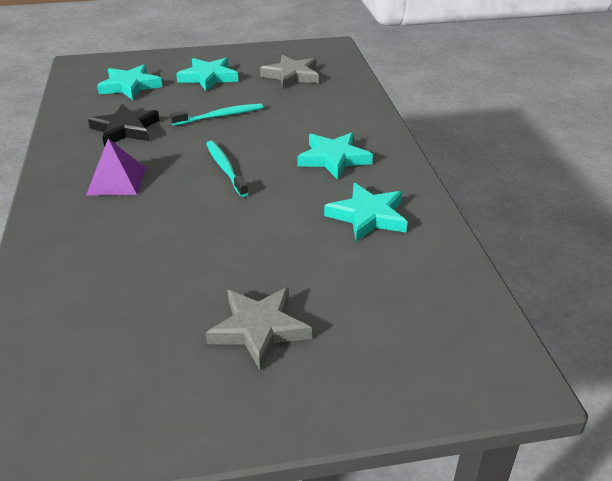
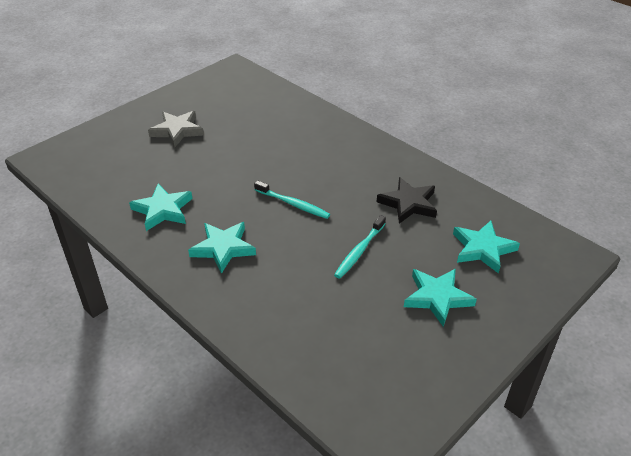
camera: 145 degrees right, 5 degrees up
(116, 181) = (348, 165): purple pyramid -> none
(292, 76) = (363, 346): grey star -> none

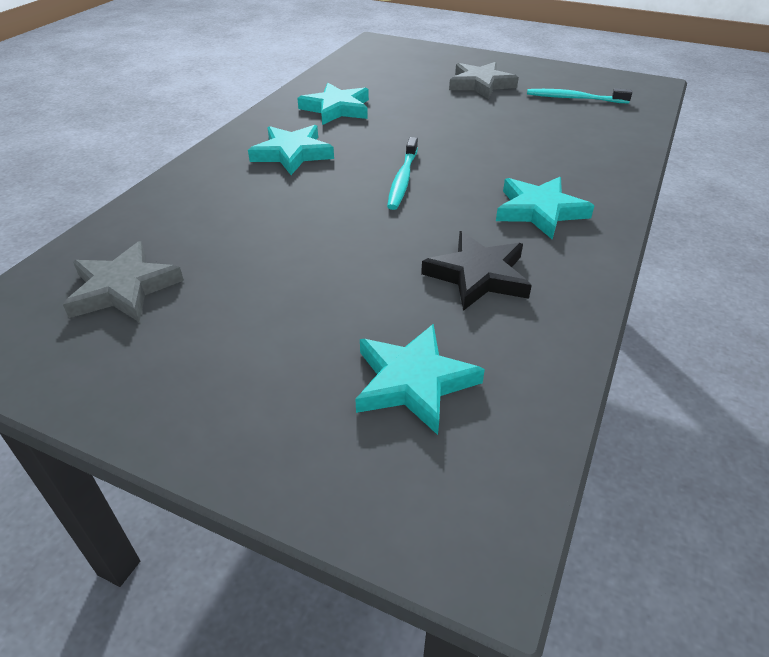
camera: 70 degrees right, 0 degrees up
(359, 251) = (337, 249): turquoise toothbrush -> turquoise toothbrush (574, 98)
(361, 358) = (124, 288): none -> grey star
(437, 297) = (264, 342): turquoise star -> turquoise star (539, 211)

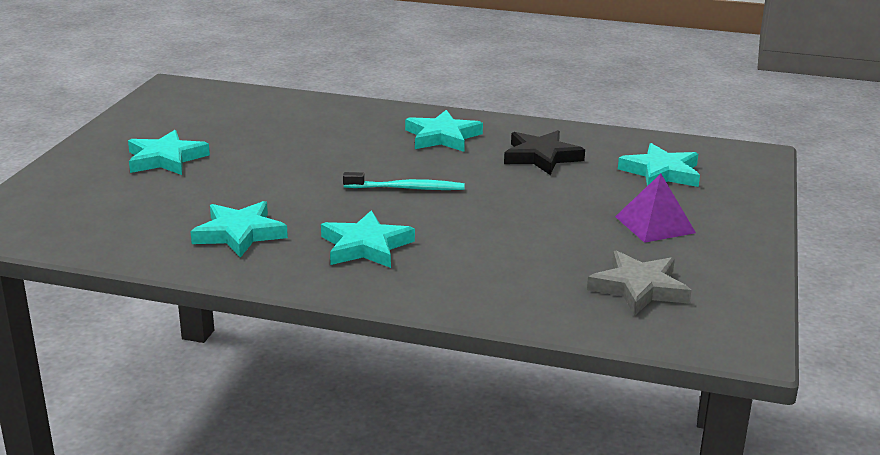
camera: 100 degrees left, 15 degrees down
(256, 335) = (655, 224): none -> purple pyramid
(480, 84) = (166, 159): grey star -> turquoise star
(574, 98) = (209, 117): turquoise toothbrush -> none

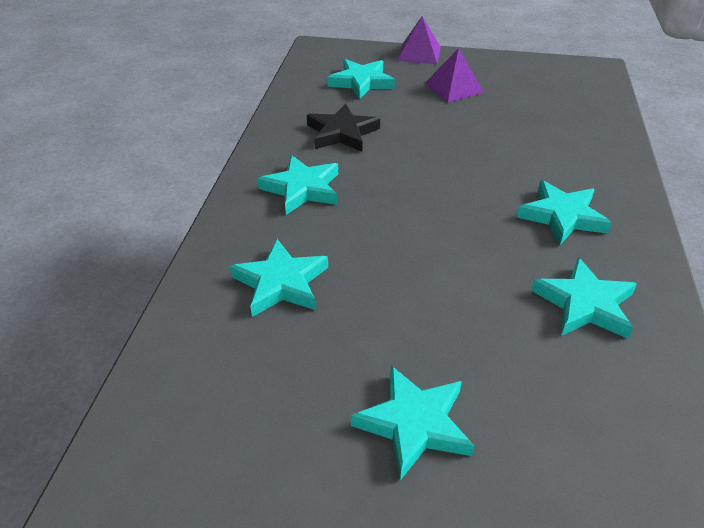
camera: 95 degrees left, 15 degrees up
(319, 126) = (281, 283): none -> turquoise star
(406, 188) = (434, 203): turquoise toothbrush -> none
(639, 288) = (551, 96): grey star -> none
(757, 213) = (419, 53): none -> purple pyramid

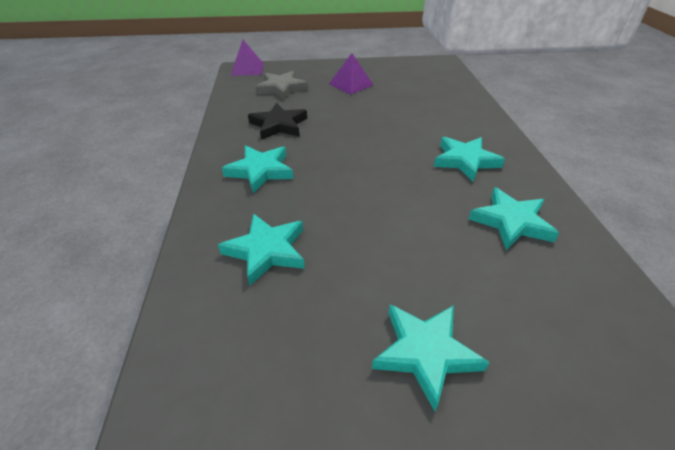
camera: 15 degrees left, 0 degrees up
(361, 82) = (281, 88): turquoise star -> grey star
(419, 53) = (317, 65): purple pyramid -> purple pyramid (247, 69)

